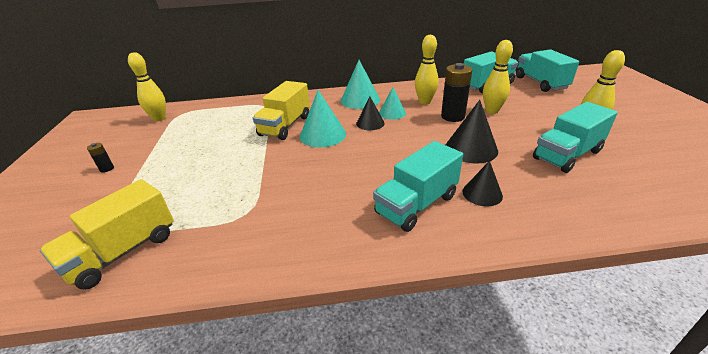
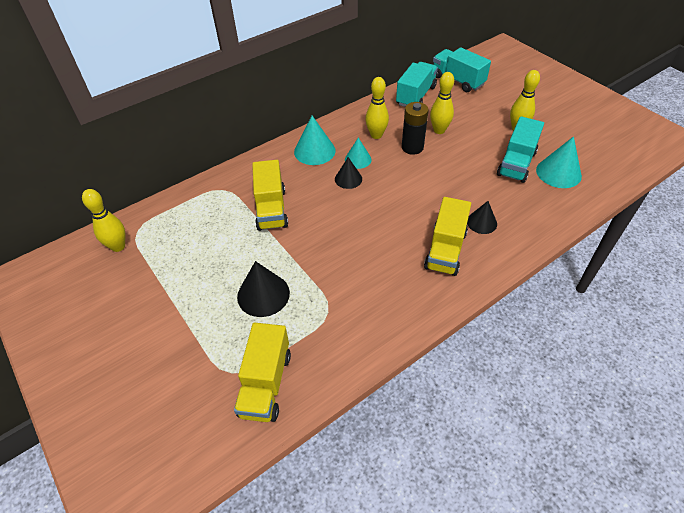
camera: 30 degrees left, 15 degrees up
(107, 169) = (142, 325): black battery -> none
(323, 135) = (317, 208): turquoise cone -> turquoise cone (558, 173)
(416, 204) = (445, 250): turquoise truck -> yellow truck
(471, 149) = (449, 181): black cone -> black cone (263, 294)

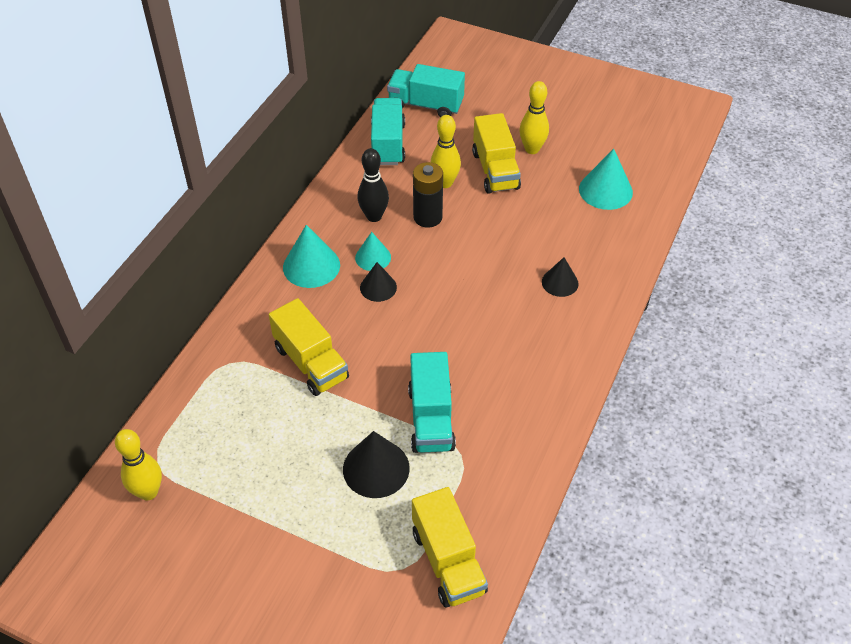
camera: 30 degrees left, 0 degrees up
(376, 135) = (374, 216): yellow bowling pin -> black bowling pin
(445, 250) = (541, 330): yellow truck -> yellow truck (495, 170)
(516, 163) = (555, 195): turquoise truck -> turquoise truck (431, 418)

